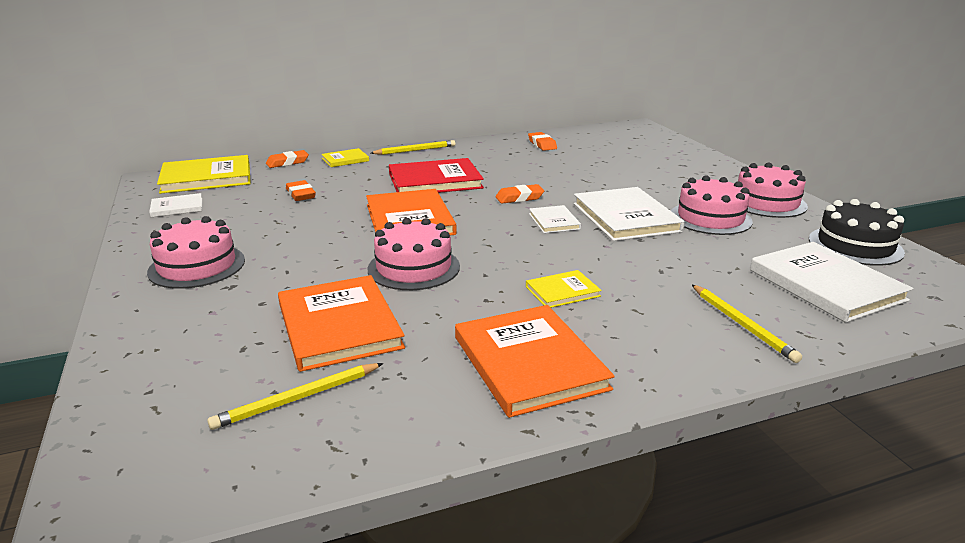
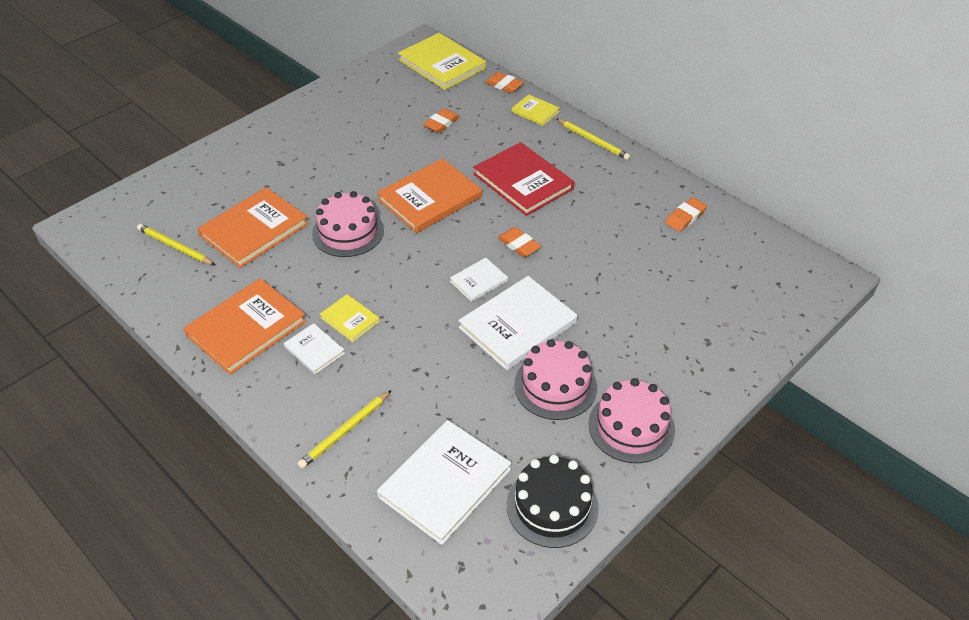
camera: 65 degrees right, 20 degrees up
(177, 207) = (380, 80): white book -> white book (314, 350)
(197, 266) = (299, 136): pink cake -> none

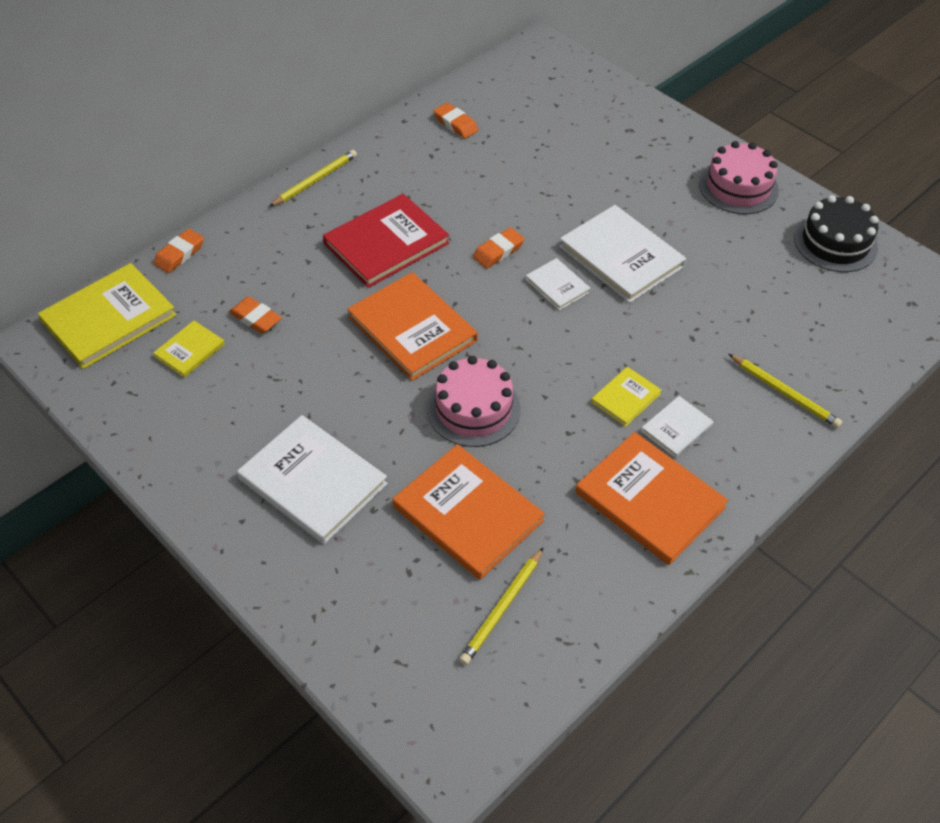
camera: 90 degrees left, 5 degrees up
(445, 483) = (829, 314): white book -> white book (313, 481)
(535, 112) = (246, 227): yellow book -> yellow book (189, 350)
(555, 386) = (698, 233): pink cake -> none

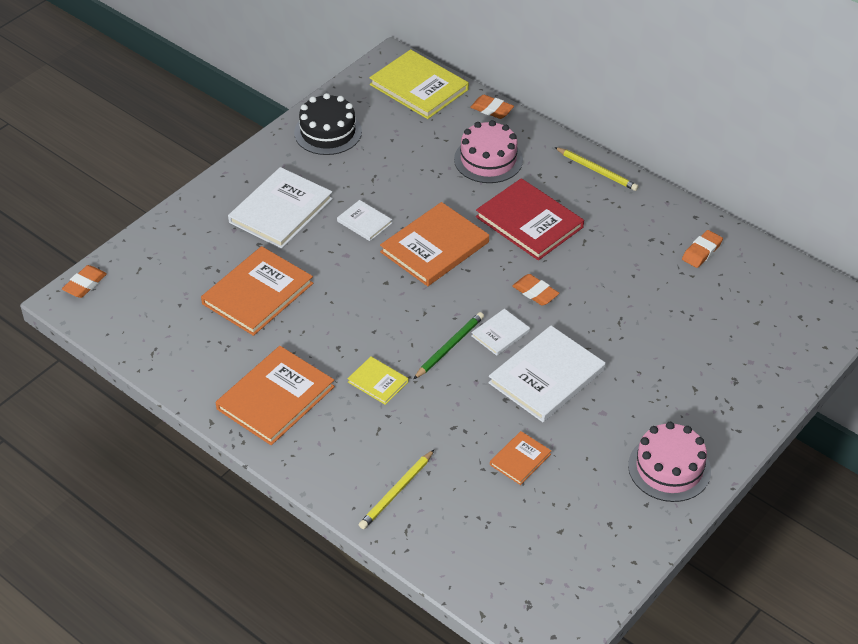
camera: 85 degrees right, 5 degrees down
(189, 350) = (394, 132): yellow book -> none
(256, 318) = (431, 160): orange eraser -> orange eraser (85, 284)
(473, 408) = (356, 289): pink cake -> pink cake (488, 159)
(502, 608) = (179, 317): yellow pencil -> none
(574, 330) = (449, 347): none -> green pencil
(676, 428) = (349, 415): white book -> white book (364, 222)
(734, 289) = (520, 459): none -> orange book
(835, 242) = (604, 546): black cake -> black cake (328, 132)

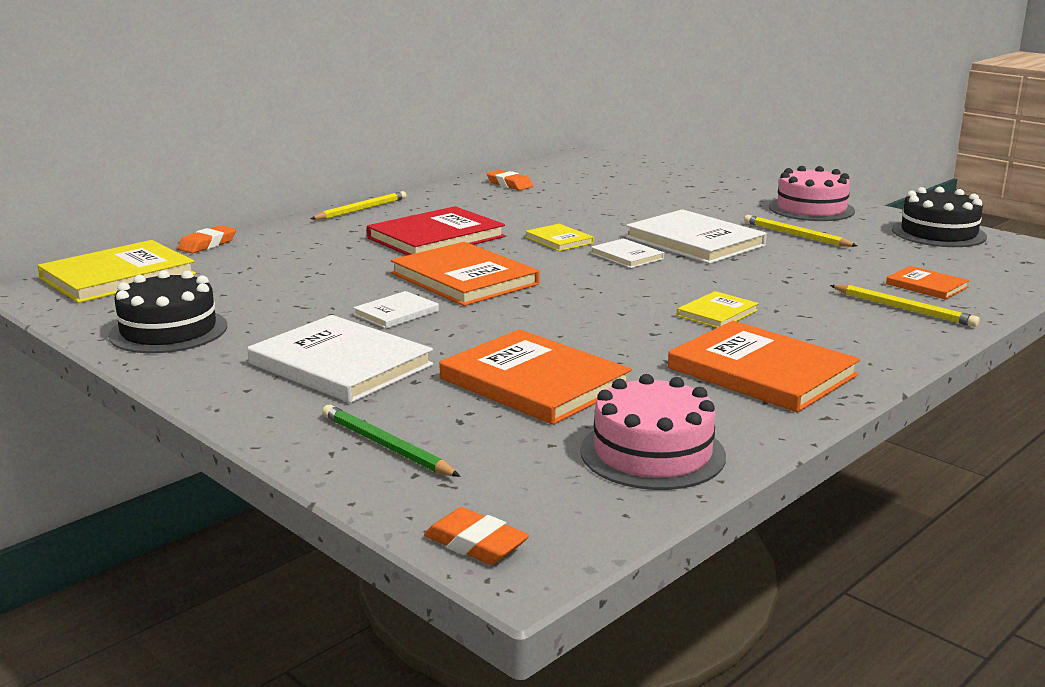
camera: 85 degrees left, 25 degrees down
(449, 347) = (650, 278): green pencil -> green pencil (386, 446)
(488, 159) = (307, 249): pink cake -> pink cake (652, 453)
(520, 459) = (824, 256): orange book -> orange book (926, 286)
(535, 292) = (559, 240): orange eraser -> yellow book
(578, 447) = (796, 235): none -> yellow pencil
(605, 555) = (938, 233): none -> black cake

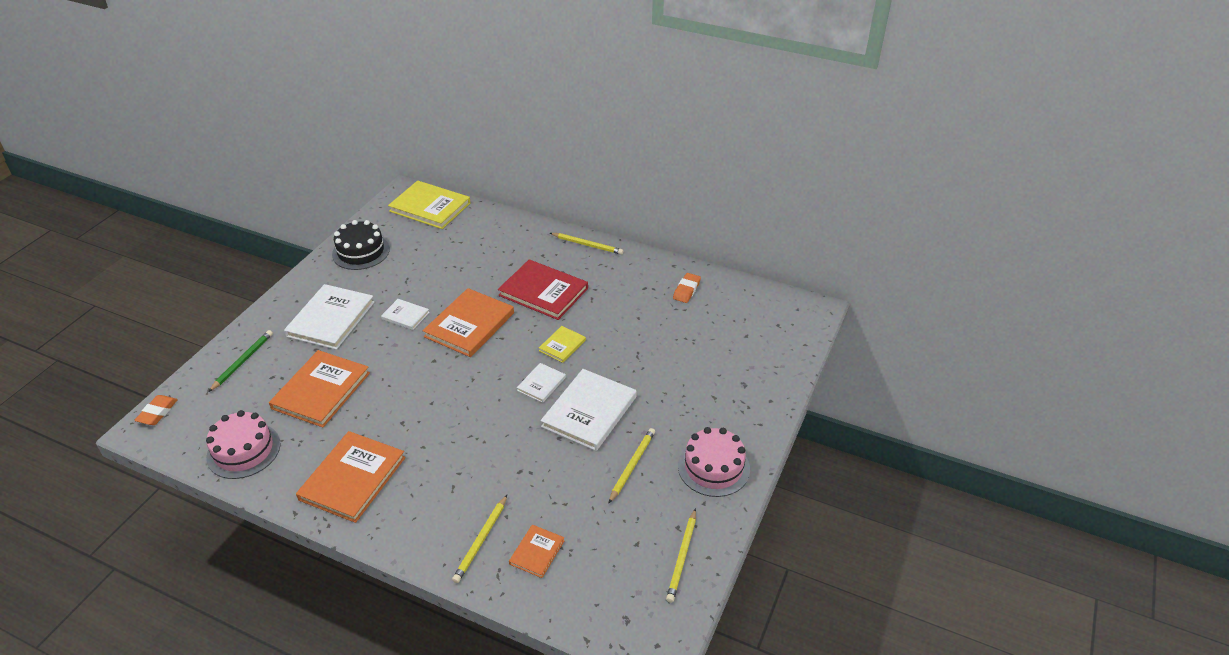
camera: 70 degrees right, 20 degrees up
(207, 244) = (492, 214): orange eraser -> none
(717, 313) = (444, 445): yellow book -> none
(938, 233) = (682, 557): black cake -> yellow pencil

